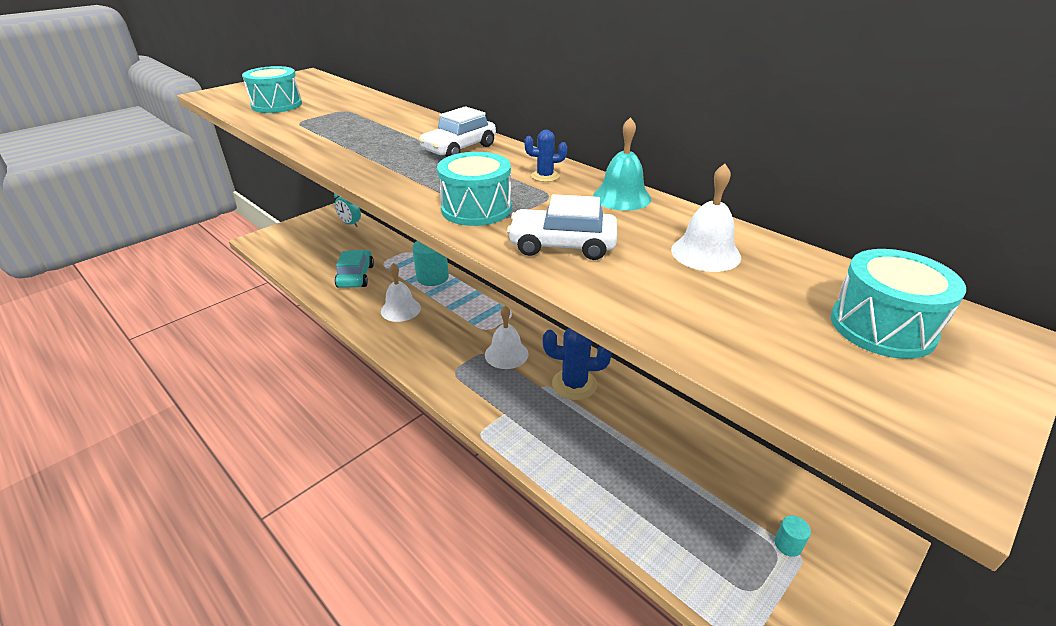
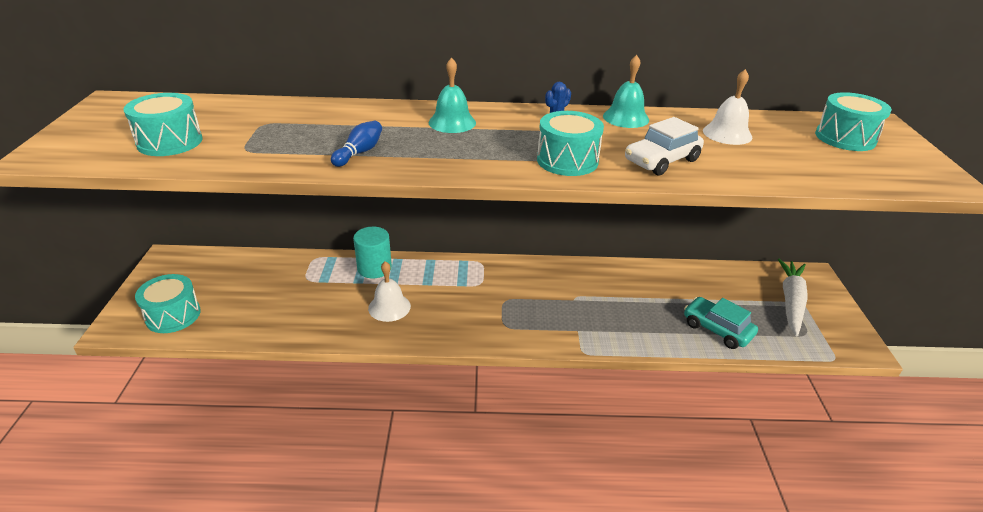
camera: 45 degrees left, 0 degrees up
(288, 247) = (173, 315): none -> turquoise drum
(350, 224) = (208, 261): turquoise clock -> none
(351, 146) = (359, 153): none -> blue bowling pin
(355, 276) = (299, 303): turquoise car -> turquoise car (717, 329)
(459, 148) = (452, 122): white car -> turquoise bell
(506, 354) = (520, 292): white bell -> none
(574, 384) = (590, 285): blue cactus -> none
(788, 544) = (791, 301): turquoise cylinder -> white carrot

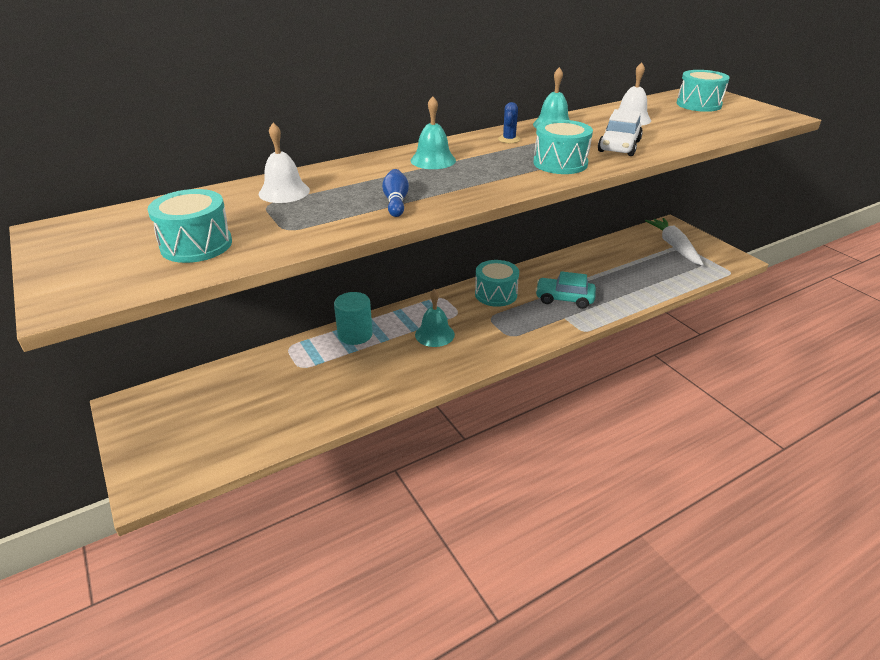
camera: 30 degrees left, 0 degrees up
(173, 315) = (199, 451): turquoise drum -> turquoise drum (496, 294)
(389, 307) = (403, 359): white bell -> white bell (284, 192)
(438, 295) = (434, 334): none -> turquoise bell
(717, 329) = (650, 281): turquoise car -> turquoise car (564, 299)

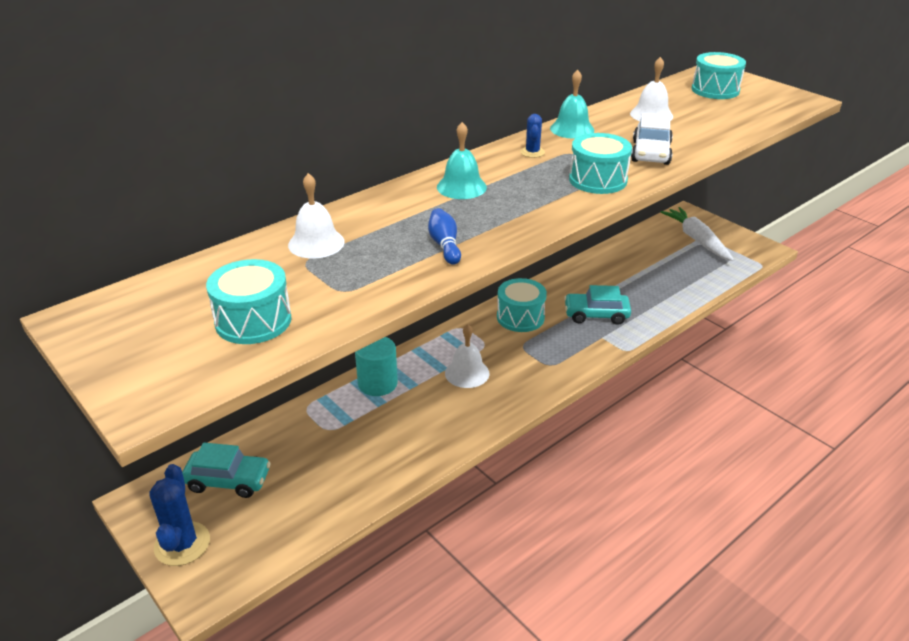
camera: 10 degrees left, 0 degrees up
(146, 444) = (182, 544): none -> blue cactus
(203, 398) = (228, 480): none -> turquoise car
(434, 334) = (467, 373): turquoise bell -> white bell

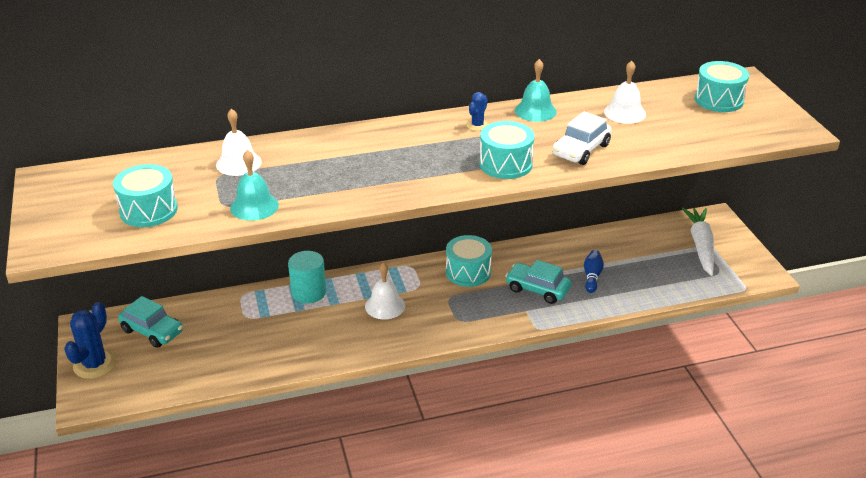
camera: 25 degrees right, 0 degrees up
(445, 245) = (327, 189): blue bowling pin -> blue bowling pin (592, 277)
(461, 187) = (388, 143): turquoise bell -> turquoise bell (254, 206)

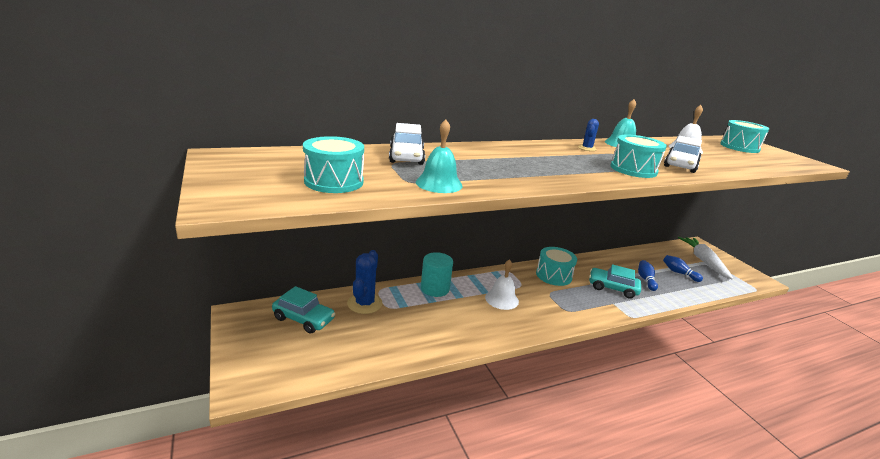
camera: 10 degrees left, 10 degrees down
(95, 364) = (250, 350): blue cactus -> blue cactus (364, 303)
(238, 163) = (406, 157): white bell -> white car
(648, 265) = (679, 273): none -> blue bowling pin

